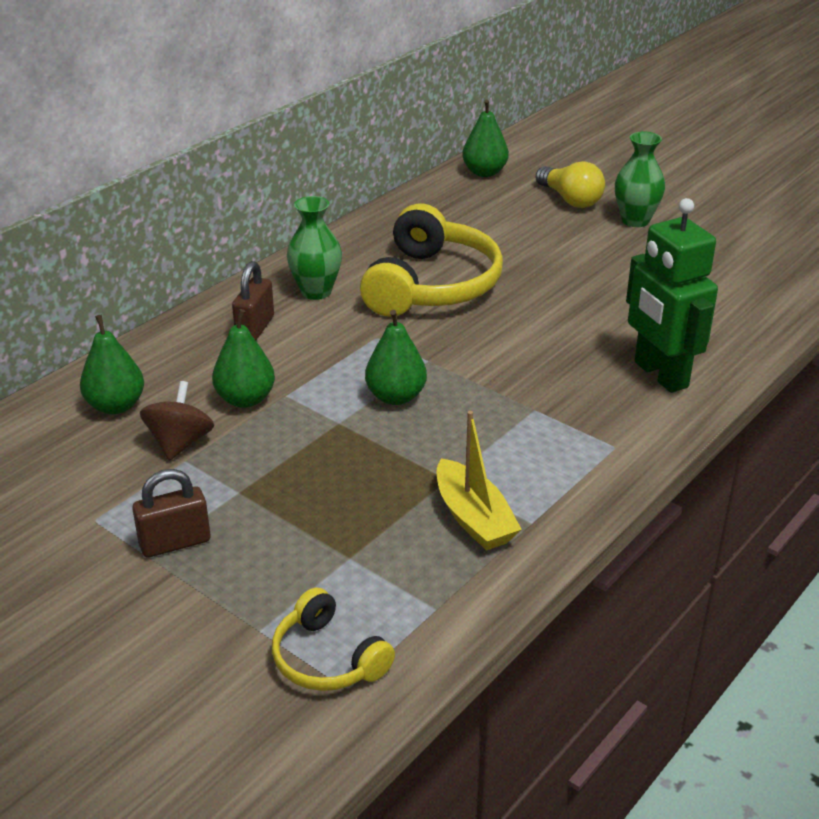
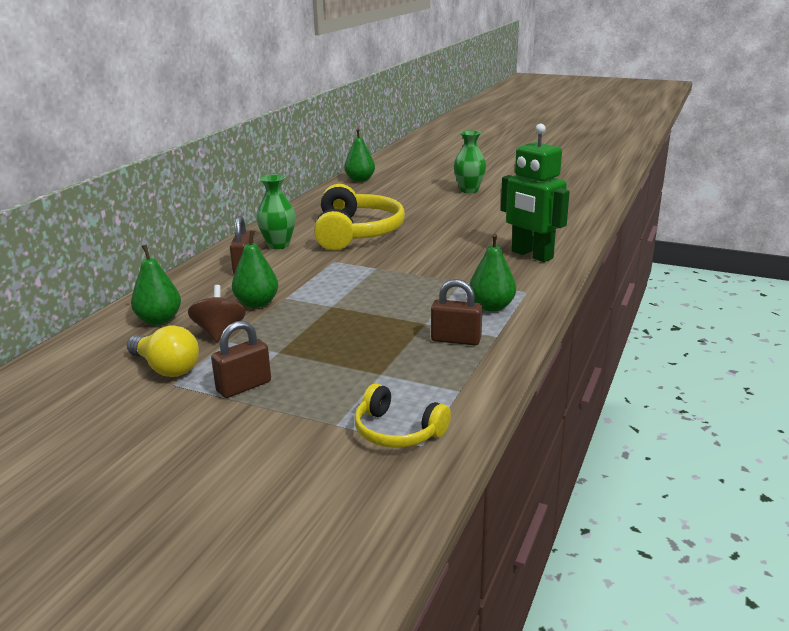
camera: 15 degrees left, 10 degrees down
(396, 396) = (364, 288): green pear -> green pear (491, 307)
(473, 518) = (456, 340): yellow boat -> brown padlock
(570, 200) = (422, 186): yellow light bulb -> yellow light bulb (166, 368)

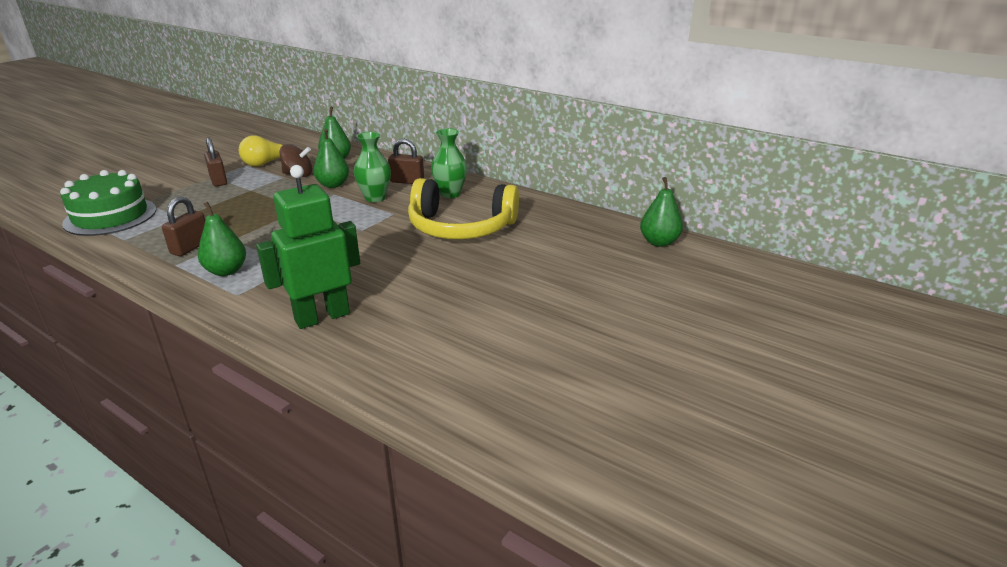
camera: 100 degrees right, 5 degrees up
(397, 431) = (110, 216): yellow headphones -> green cake
(469, 190) = (593, 315): green vase -> green vase (375, 198)

